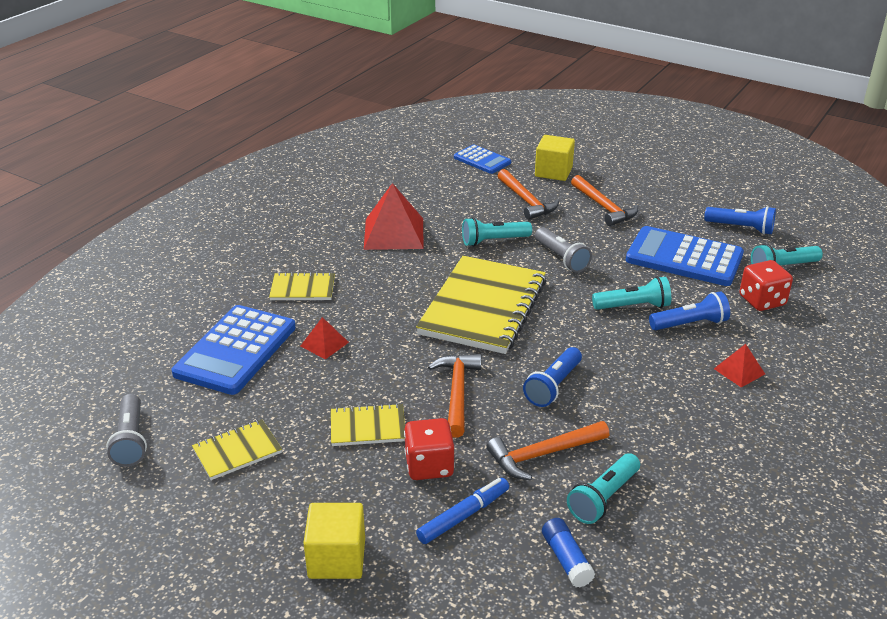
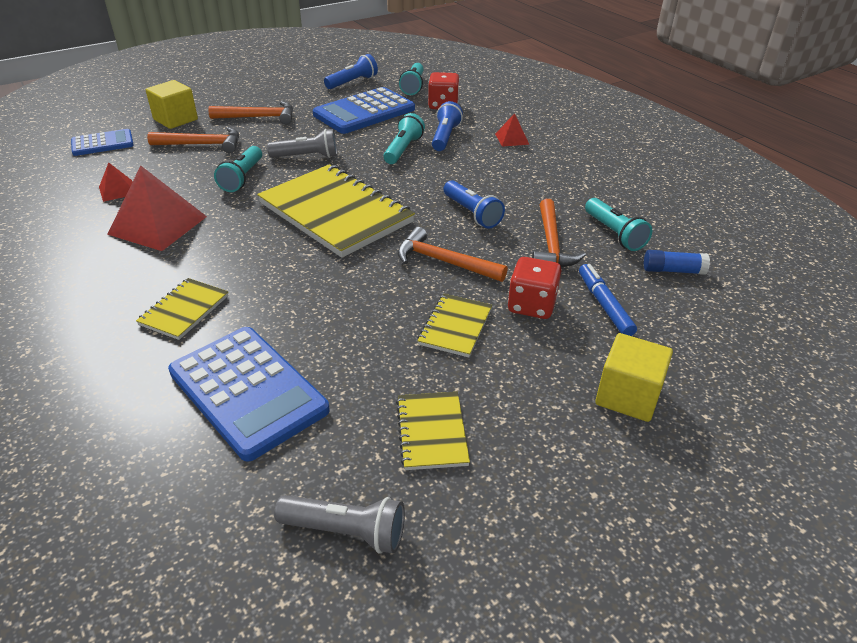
camera: 65 degrees left, 5 degrees up
(324, 344) = (300, 320): red pyramid -> red pyramid (117, 190)

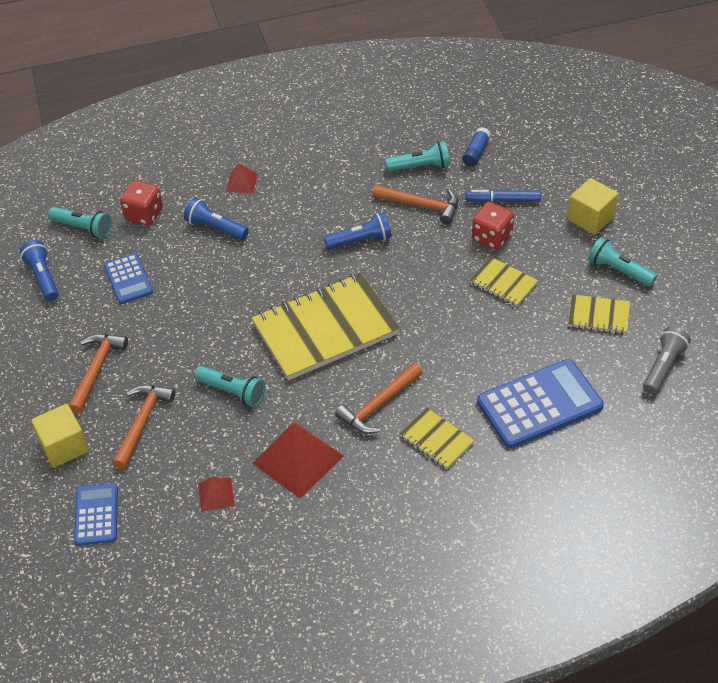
camera: 70 degrees left, 10 degrees up
(307, 157) = (210, 338): grey flashlight -> none
(364, 112) = (128, 279): blue calculator -> blue calculator, size x0.57
(403, 149) = (228, 263): turquoise flashlight -> turquoise flashlight (619, 270)
(444, 262) = (424, 273): orange hammer -> orange hammer (379, 405)

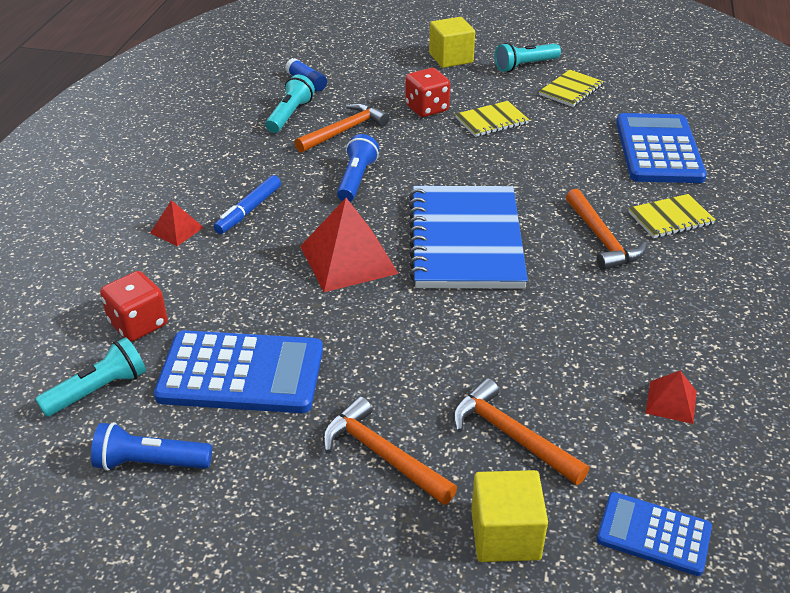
camera: 65 degrees left, 10 degrees down
(128, 279) = (241, 373): blue calculator -> blue calculator, size x1.74
(216, 228) = (229, 271): blue flashlight -> none
(232, 392) = (511, 338): turquoise flashlight -> none
(298, 459) = (648, 318): red pyramid -> red pyramid (348, 259)
(325, 329) = (465, 240): yellow notebook -> blue notebook
(503, 200) = (384, 89): blue marker -> blue marker (248, 210)
(663, 367) = (652, 82): grey flashlight -> none

